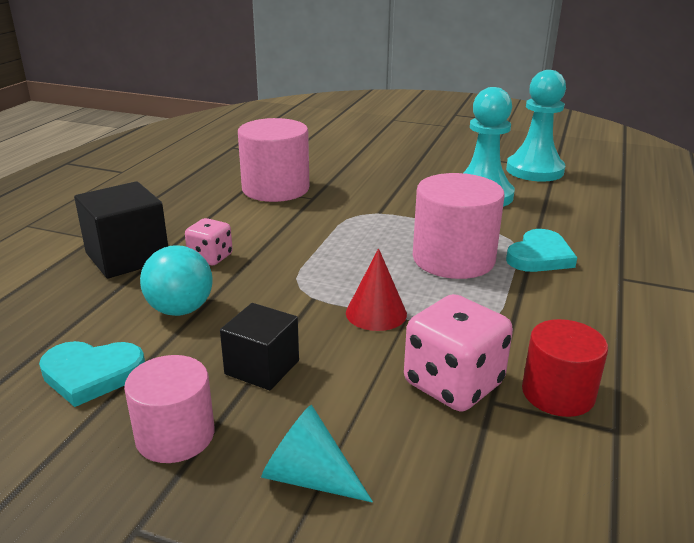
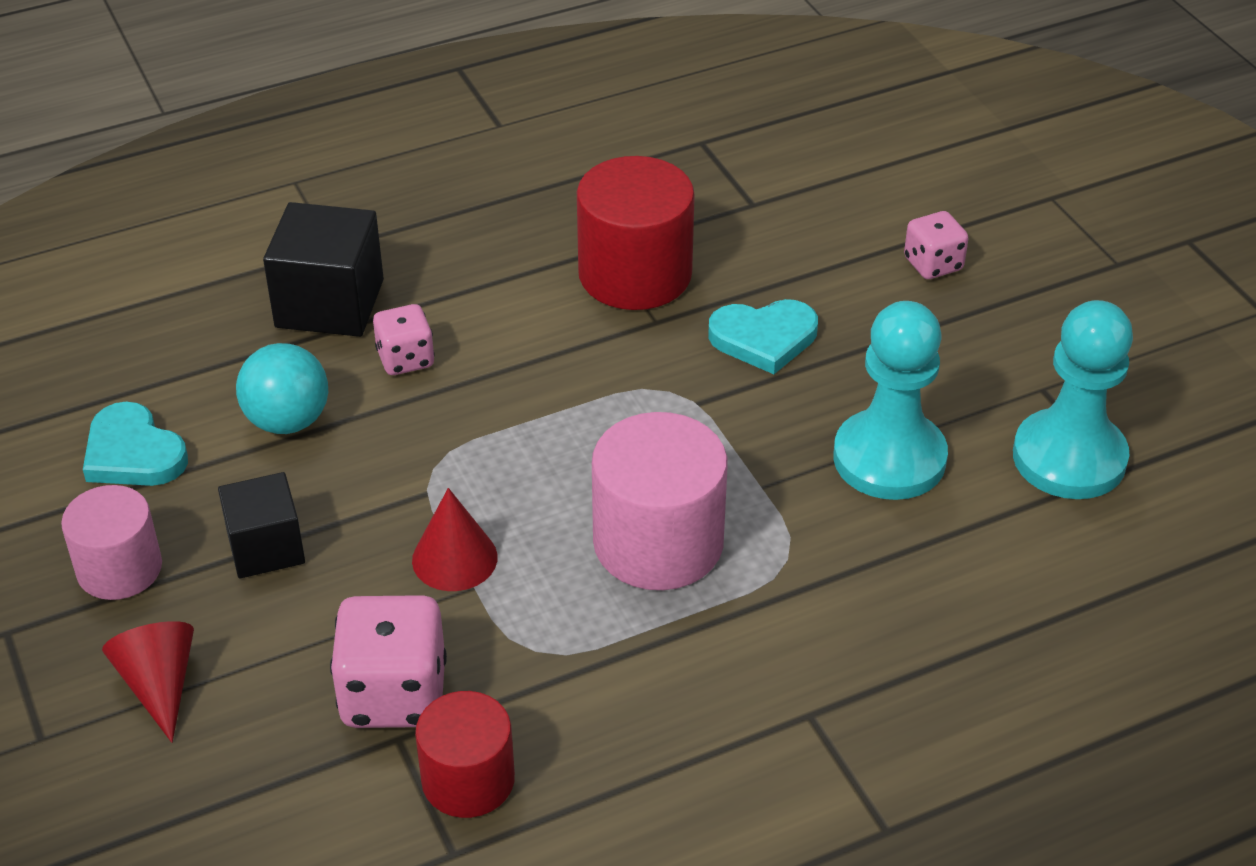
camera: 45 degrees right, 15 degrees up
(275, 189) = (635, 274): pink cylinder -> red cylinder
(309, 477) = (159, 685): turquoise cone -> red cone
(388, 145) = (933, 264): none -> pink dice
(539, 256) = (770, 612): turquoise heart -> turquoise heart (764, 338)

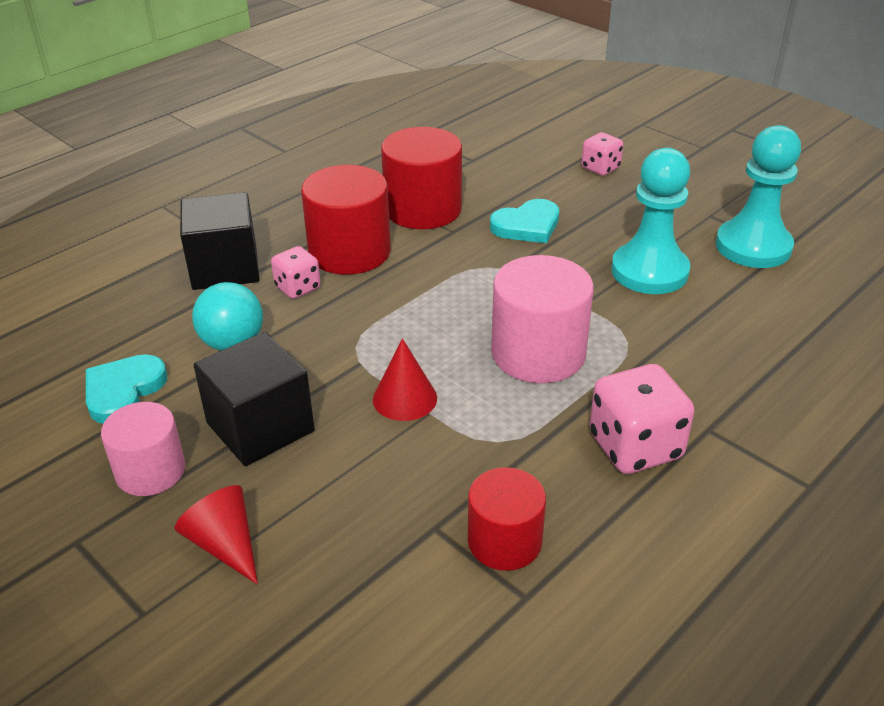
camera: 20 degrees left, 5 degrees down
(133, 453) = (123, 391): turquoise heart -> turquoise heart turned 90 degrees clockwise
(266, 547) = (260, 427): black cube -> black cube, size x1.51
(393, 694) = (413, 499): pink dice -> pink dice (635, 447)
(500, 319) = (349, 252): none -> red cylinder

